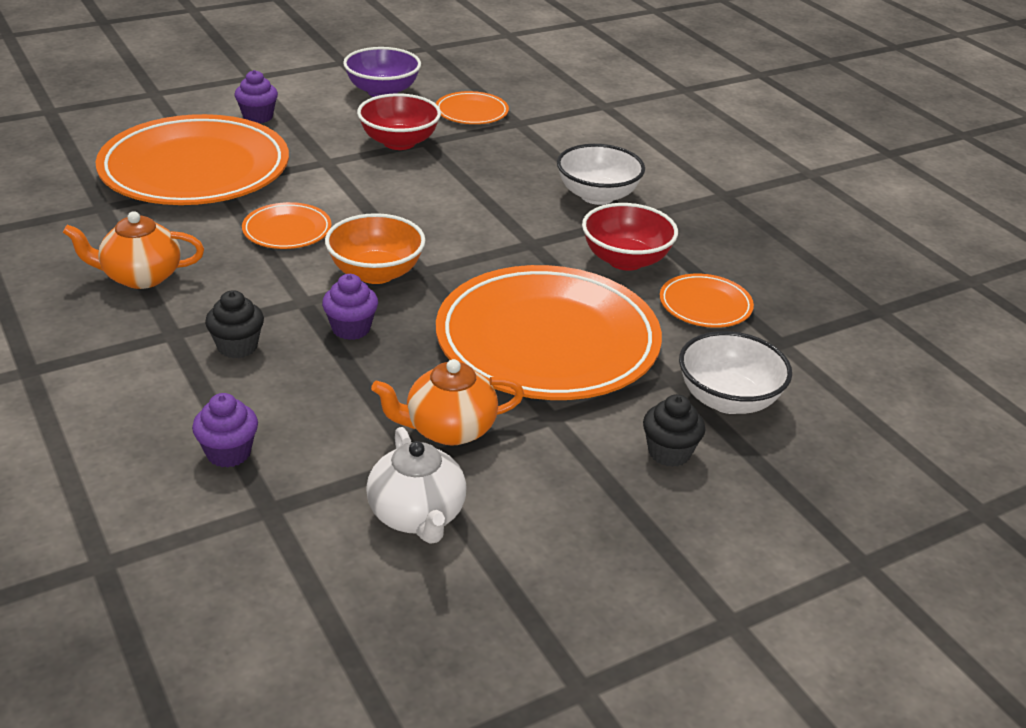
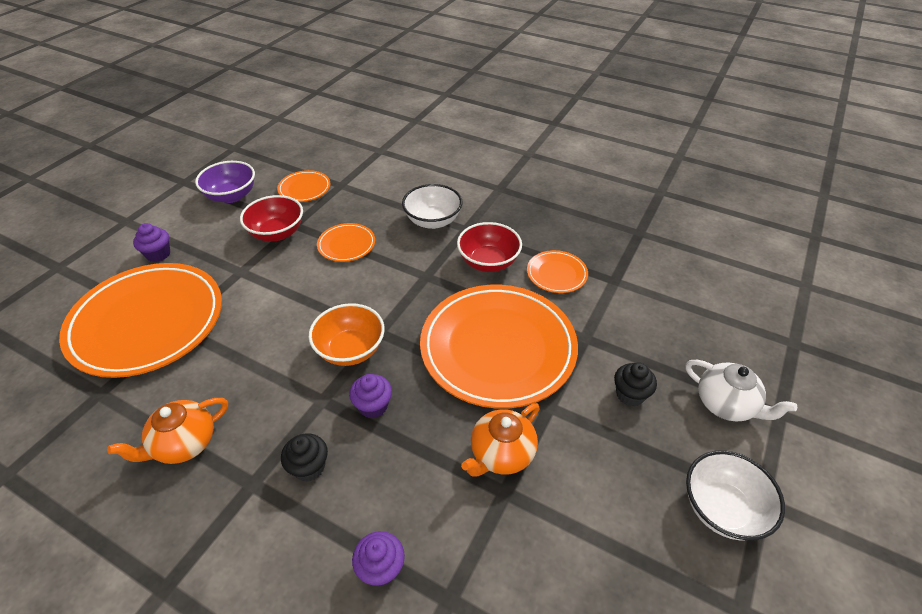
camera: 30 degrees left, 10 degrees up
(287, 230) = (260, 344): orange plate -> orange plate (346, 245)
(417, 516) = (542, 539): white teapot -> white teapot (726, 404)
(728, 400) = (625, 337): white bowl -> white bowl (722, 508)

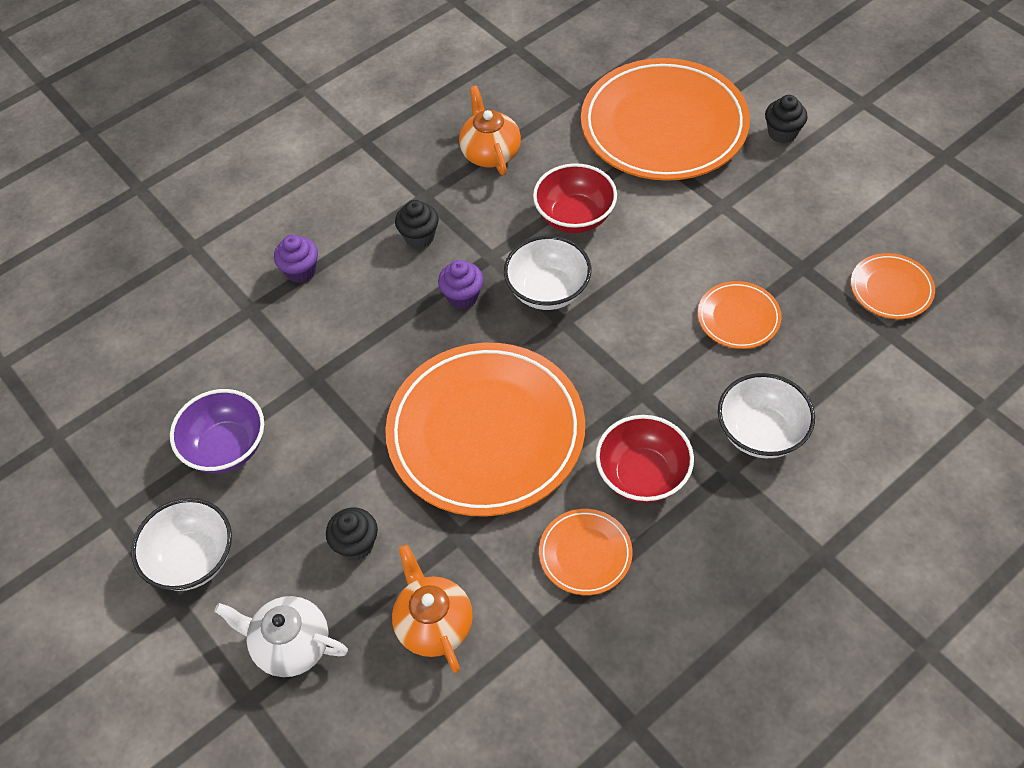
camera: 115 degrees right, 10 degrees up
(158, 254) = (782, 133): purple cupcake -> black cupcake
(232, 196) = (893, 206): purple bowl -> purple bowl (226, 447)
(277, 233) = (789, 247): red bowl -> red bowl (575, 217)
(350, 350) = (548, 291): orange bowl -> white bowl
(501, 454) = (353, 389): orange teapot -> orange teapot (433, 624)
(726, 404) = (290, 645): white teapot -> white teapot turned 45 degrees clockwise

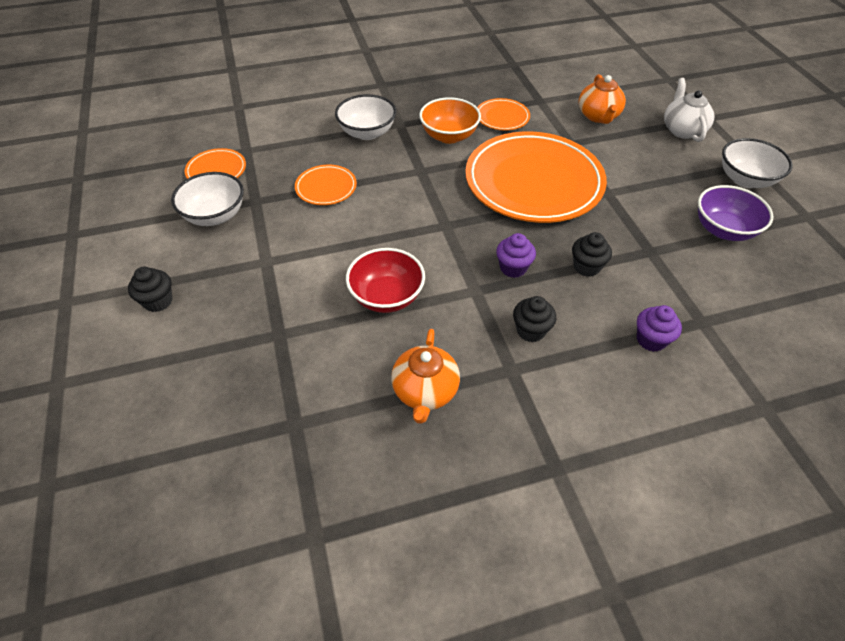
camera: 160 degrees left, 5 degrees down
(290, 645) = (682, 130): white teapot -> white teapot turned 135 degrees counterclockwise
(356, 544) = (636, 157): black cupcake -> black cupcake (586, 267)
(548, 291) = (444, 249): white bowl -> white bowl (215, 215)
(642, 475) = (449, 136): red bowl -> orange bowl
(664, 126) = (245, 351): orange plate -> none

